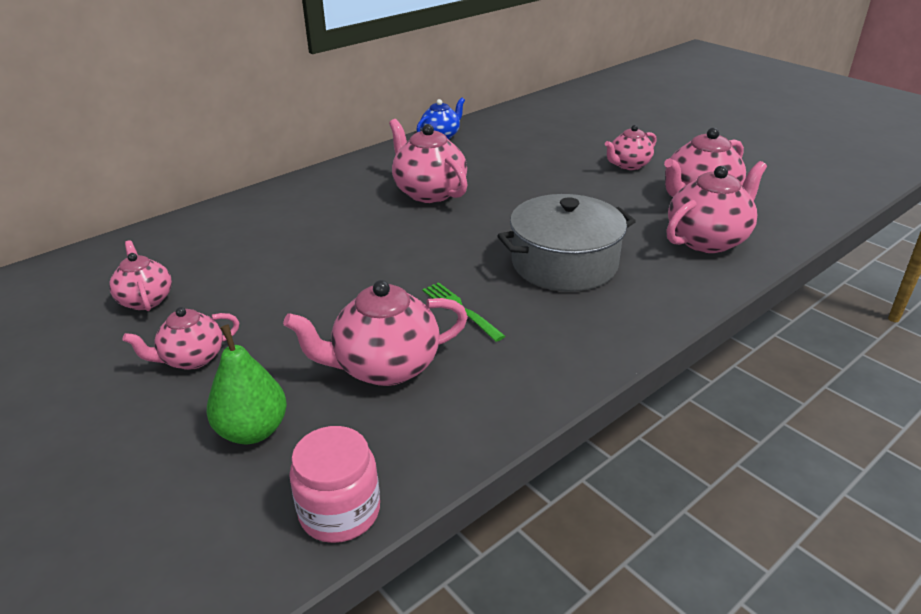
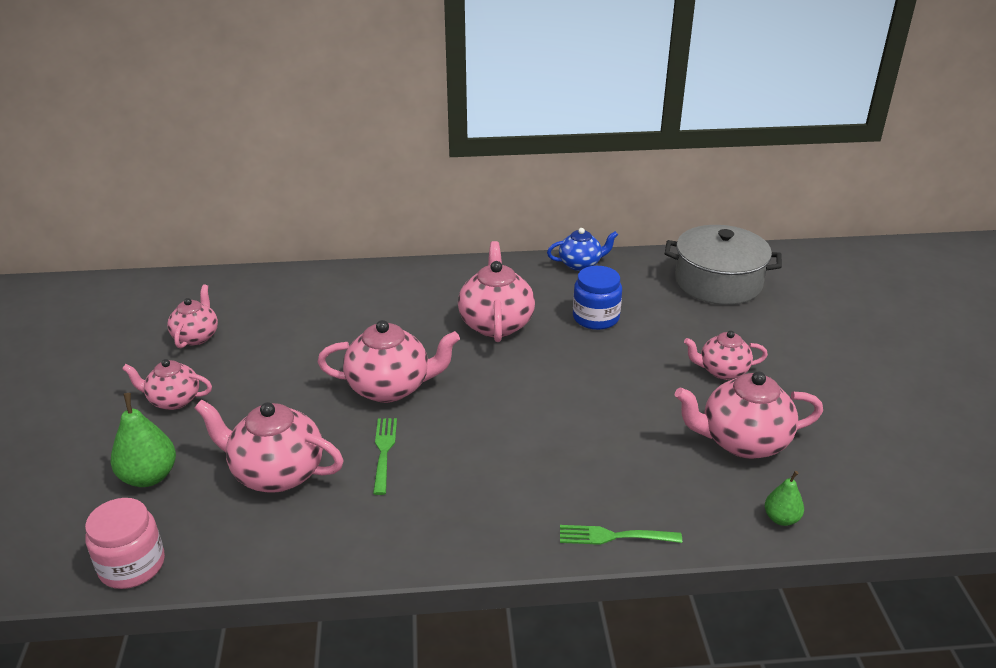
camera: 35 degrees right, 0 degrees up
(499, 164) = (595, 318): none -> blue jar
(564, 264) = (519, 450): grey pot -> grey pot (718, 282)
(704, 286) = (614, 536): none -> green fork
(707, 240) = (686, 491): pink teapot -> pink teapot (390, 387)
(781, 230) = (781, 518): none -> green pear

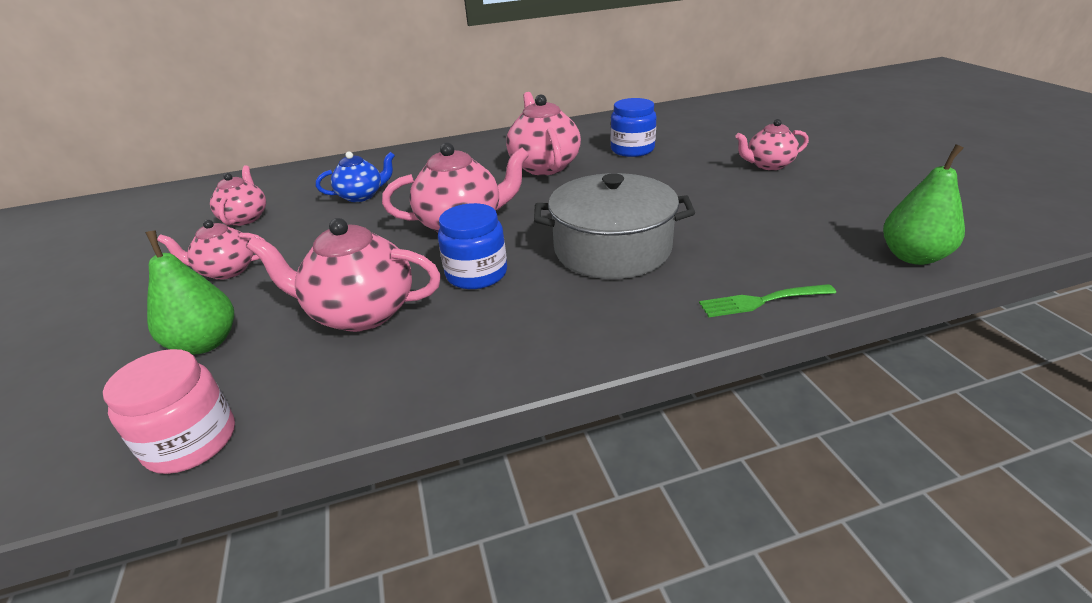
camera: 10 degrees left, 0 degrees up
(384, 451) = (476, 274): green fork -> blue jar
(580, 264) = (598, 121): blue teapot -> blue teapot (362, 196)
(718, 282) = (721, 115): grey pot -> grey pot (612, 249)
(742, 442) = (826, 207): pink teapot -> none
(781, 518) = (913, 256): green pear -> green pear, size x1.69

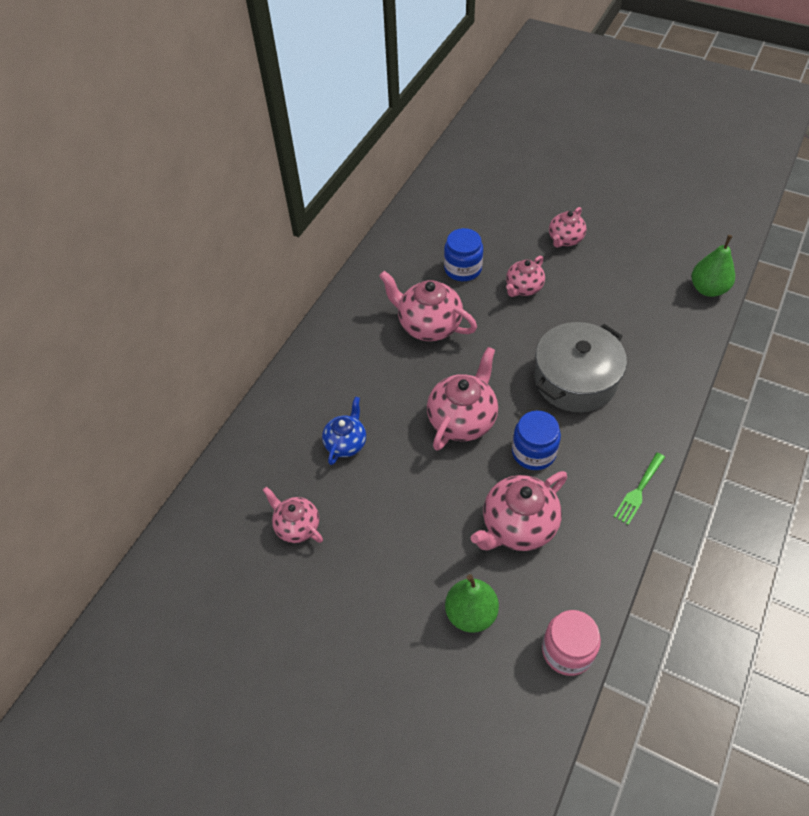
camera: 45 degrees left, 20 degrees up
(227, 271) = (380, 569): pink teapot -> pink teapot (523, 288)
(761, 301) = (682, 369): green fork -> green fork (638, 490)

